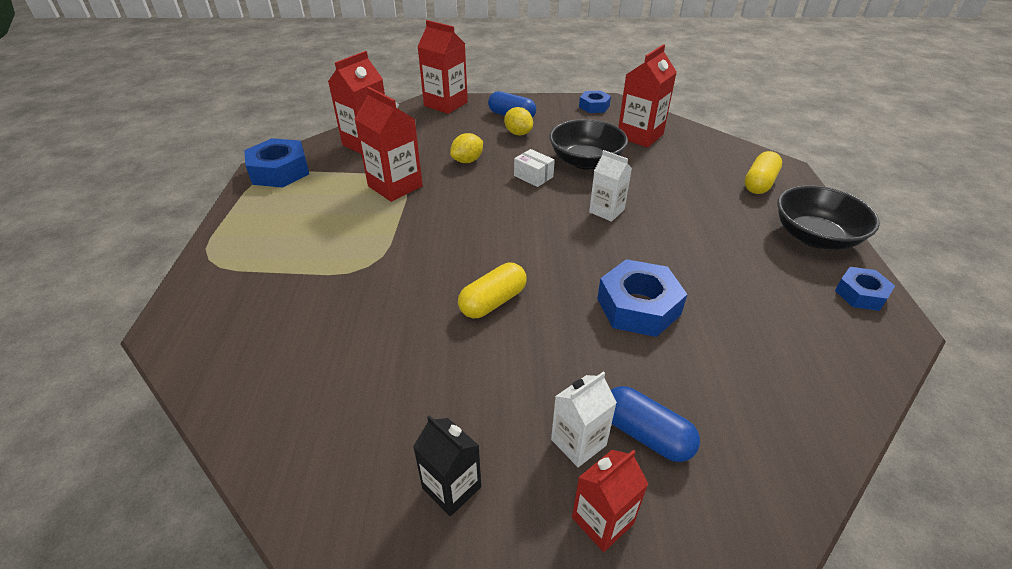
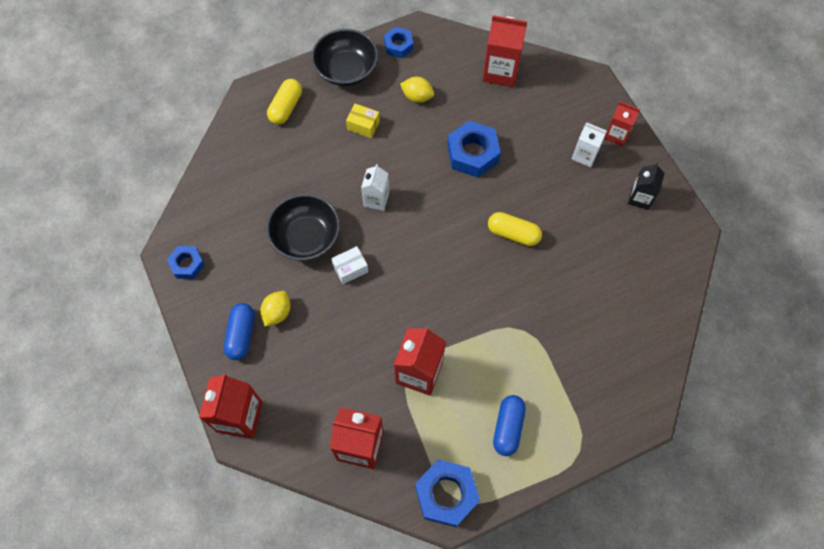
camera: 115 degrees left, 25 degrees up
(467, 161) = (349, 334): yellow lemon -> yellow lemon (417, 97)
(533, 176) = (350, 269): white box -> white box turned 45 degrees clockwise
(640, 136) = (238, 207): red carton -> red carton (500, 71)
(646, 434) = (562, 129): blue capsule -> blue capsule (508, 427)
(718, 228) = (363, 125): none -> yellow box
(759, 183) = (286, 107): yellow capsule -> yellow capsule turned 75 degrees counterclockwise

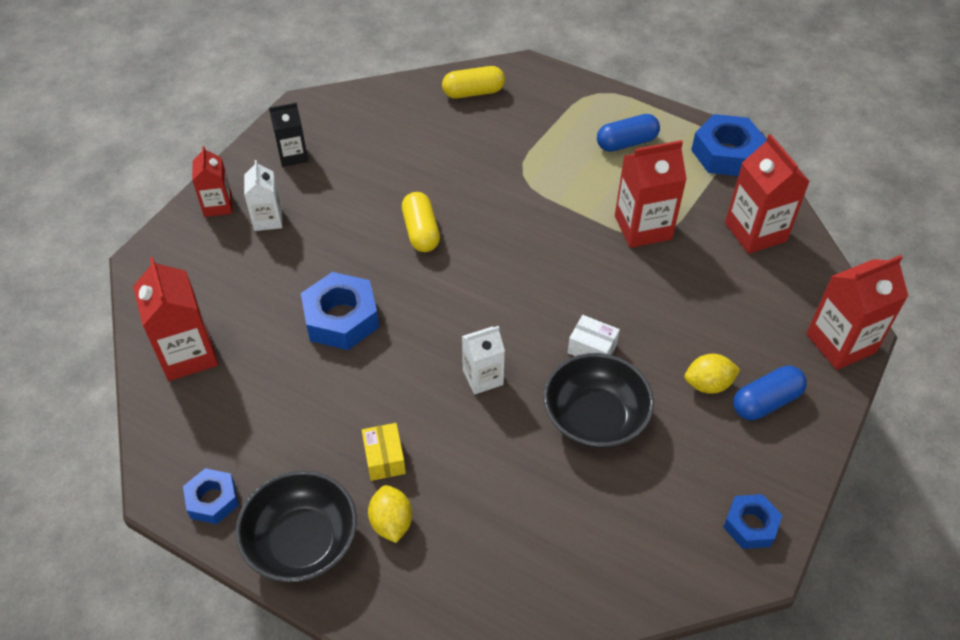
camera: 125 degrees left, 15 degrees down
(286, 107) = (426, 578): yellow capsule -> yellow capsule (473, 92)
(417, 97) = (292, 423): yellow lemon -> yellow lemon (391, 522)

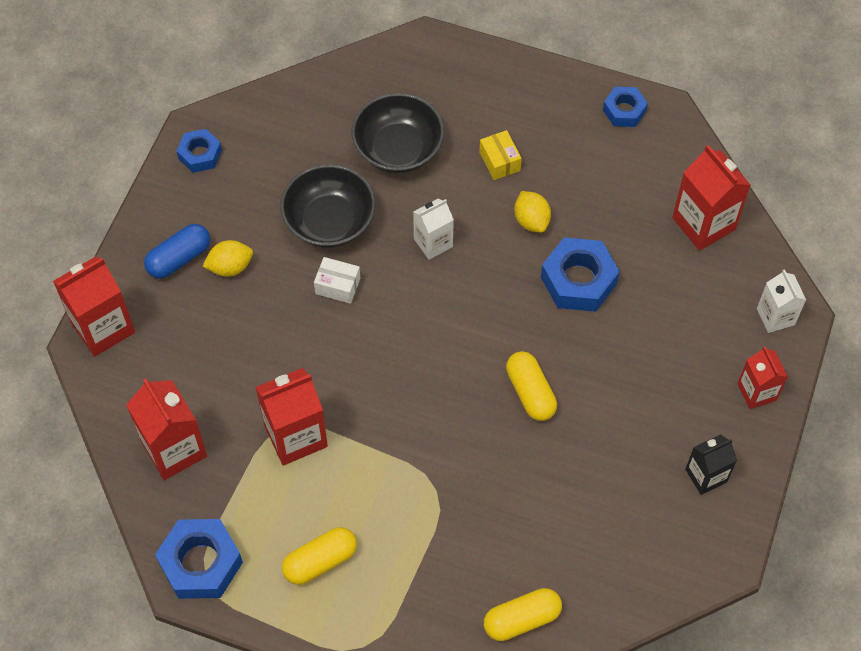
camera: 170 degrees right, 10 degrees up
(268, 219) = (696, 382): white carton -> white carton (775, 317)
(302, 541) = (543, 93): black bowl -> black bowl (398, 149)
(391, 522) = (480, 115): yellow lemon -> yellow lemon (531, 220)
(626, 143) = (320, 561): blue capsule -> yellow capsule

